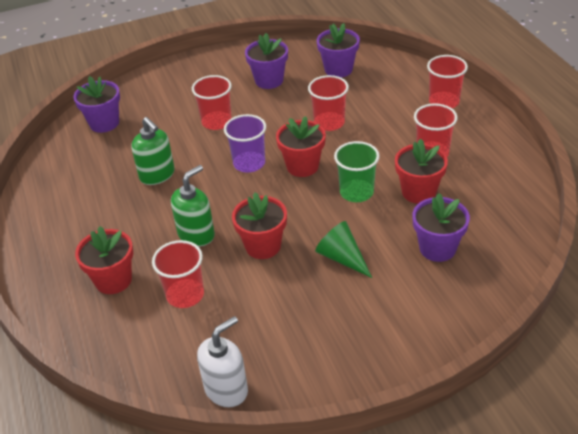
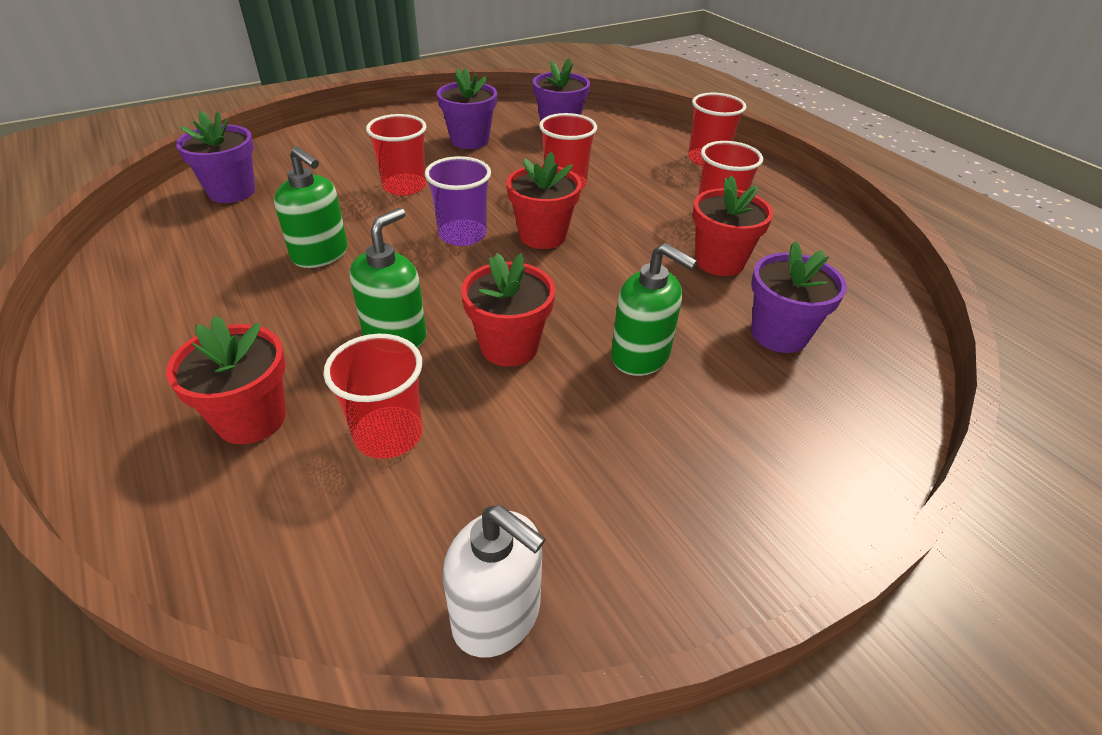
camera: 15 degrees left, 0 degrees up
(226, 389) = (497, 614): white soap dispenser -> white soap dispenser turned 90 degrees clockwise
(342, 257) = (640, 356): green cone -> green soap dispenser
(356, 192) = (631, 265): green cup -> none

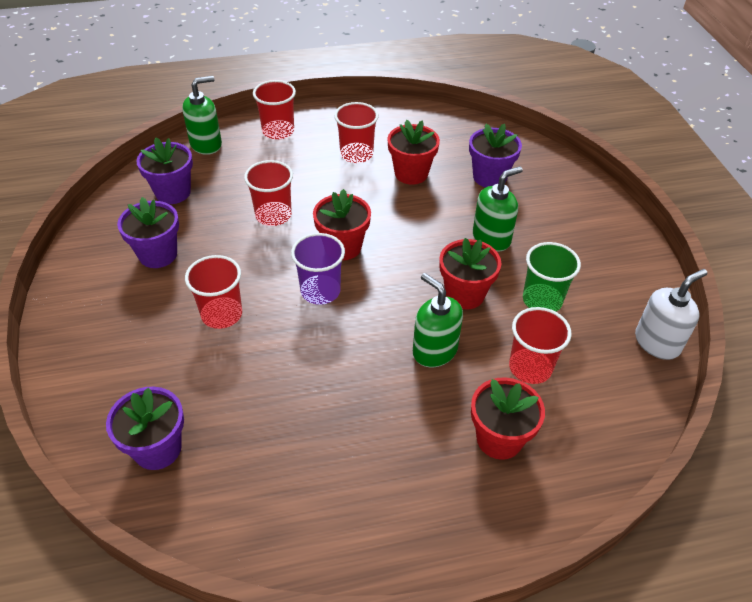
camera: 70 degrees left, 5 degrees up
(320, 254) = (310, 385): green soap dispenser -> green soap dispenser (206, 144)
(535, 431) = (542, 300): none -> green cup

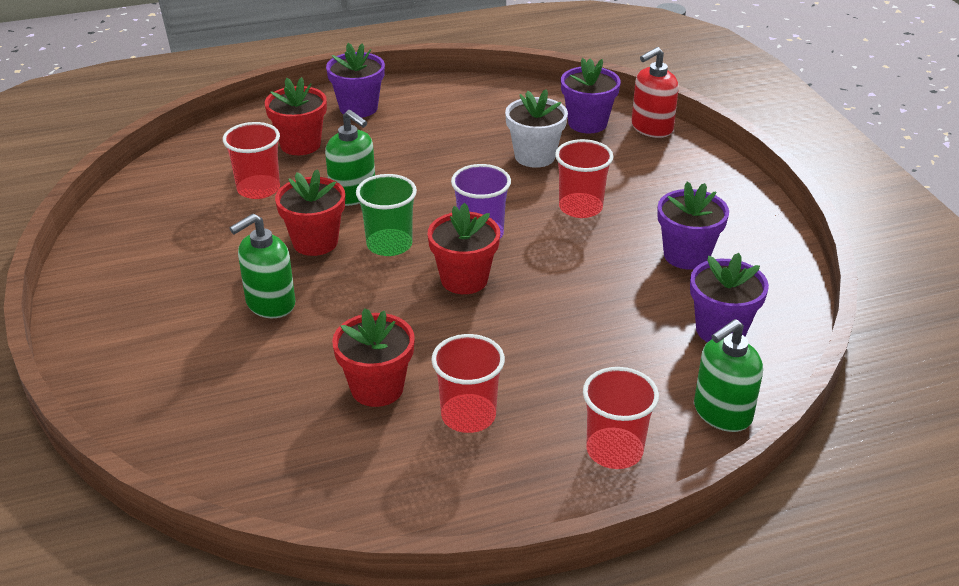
camera: 175 degrees right, 10 degrees down
(88, 431) = (651, 128): none -> red soap dispenser
(240, 392) = (534, 156): none -> white flower pot
(273, 215) = (566, 310): red cup -> none
(489, 177) = (253, 392): purple flower pot -> purple flower pot (358, 108)
(542, 300) = (226, 243): green cup -> green cup (389, 244)
(657, 342) = (116, 215): white soap dispenser -> none

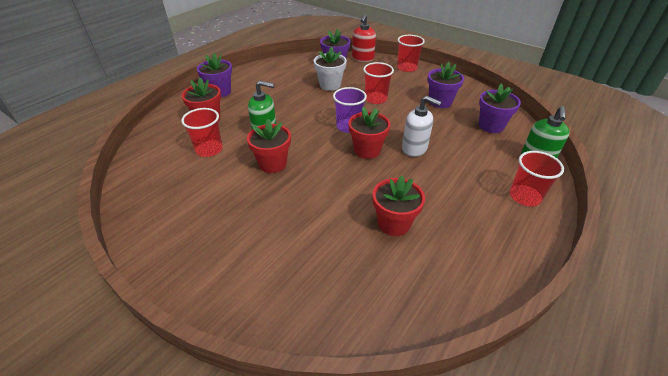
camera: 35 degrees left, 5 degrees up
(270, 304) = (286, 207): green soap dispenser -> none
(389, 244) = (312, 149): green cup -> none
(468, 415) = (450, 214): red cup -> red cup (407, 68)
(539, 308) = (414, 148): none -> white soap dispenser

